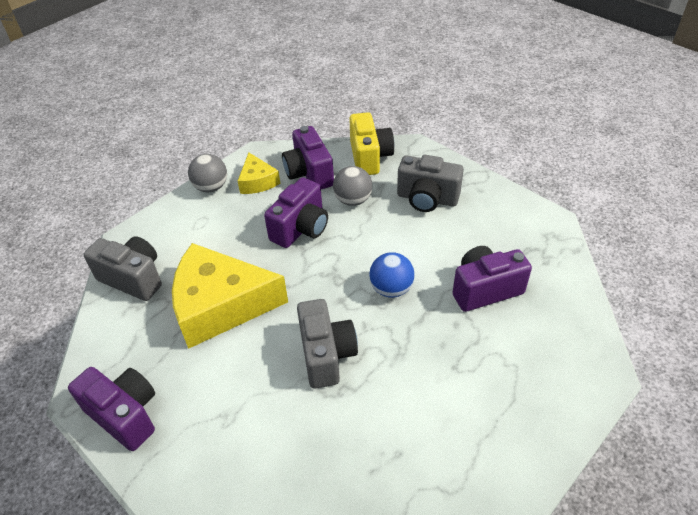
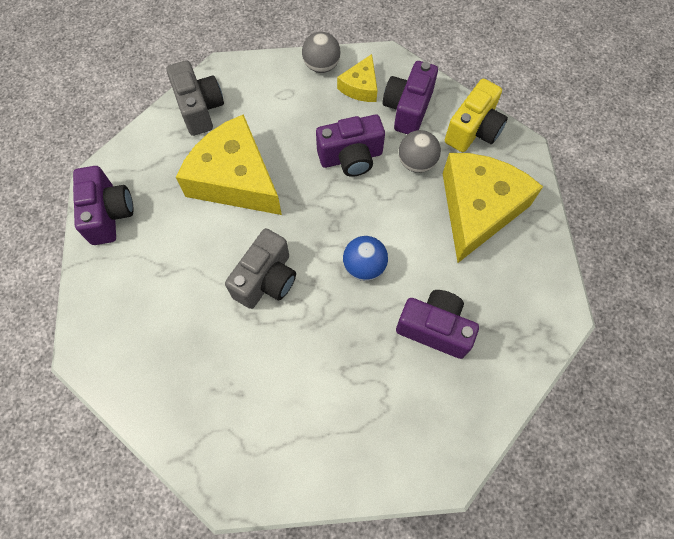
camera: 40 degrees right, 20 degrees up
(427, 199) = (478, 209): grey camera -> yellow cheese

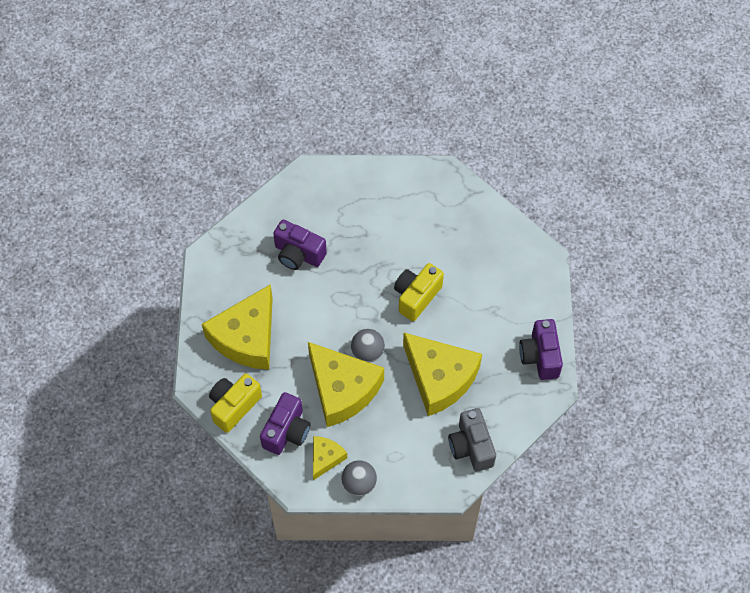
camera: 175 degrees left, 5 degrees down
(266, 280) = (416, 297): grey camera -> yellow camera
(351, 157) = (342, 389): purple camera -> yellow cheese
(364, 266) = (342, 300): blue ball -> none
(416, 162) = (288, 380): grey ball -> grey ball (367, 352)

